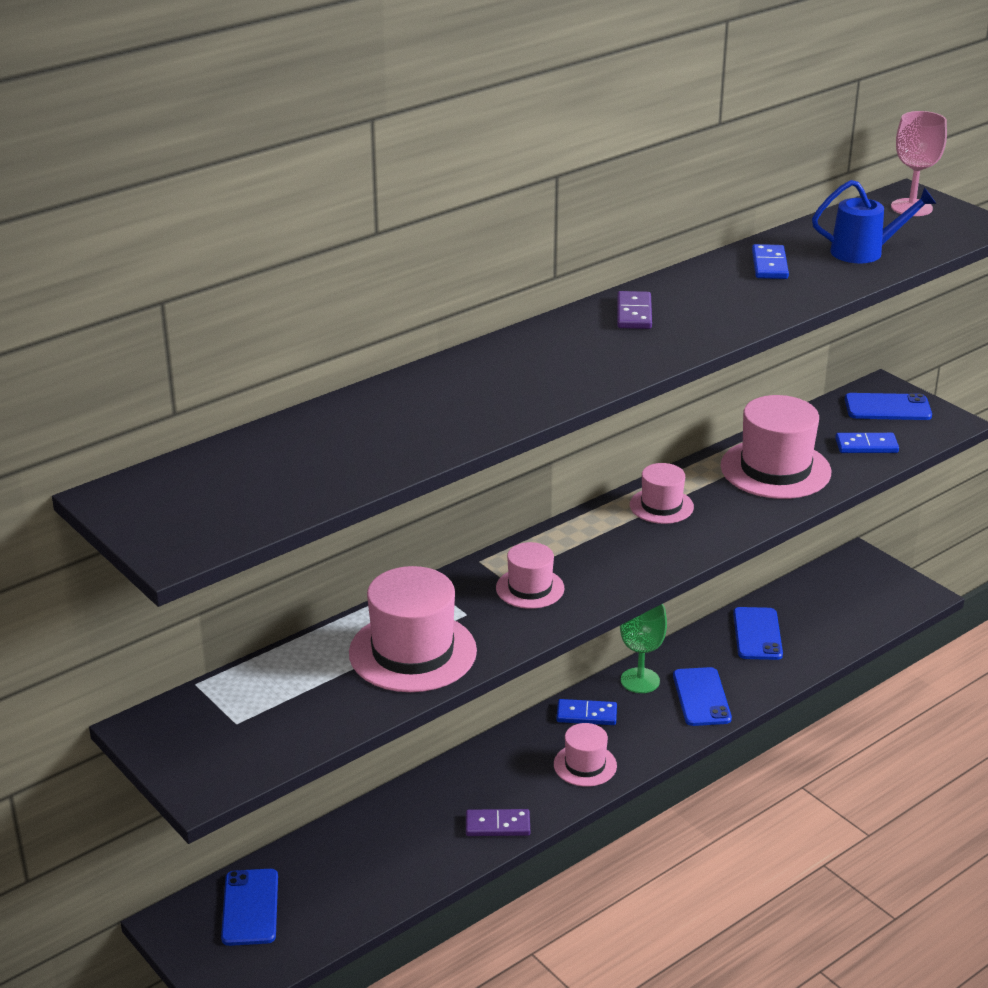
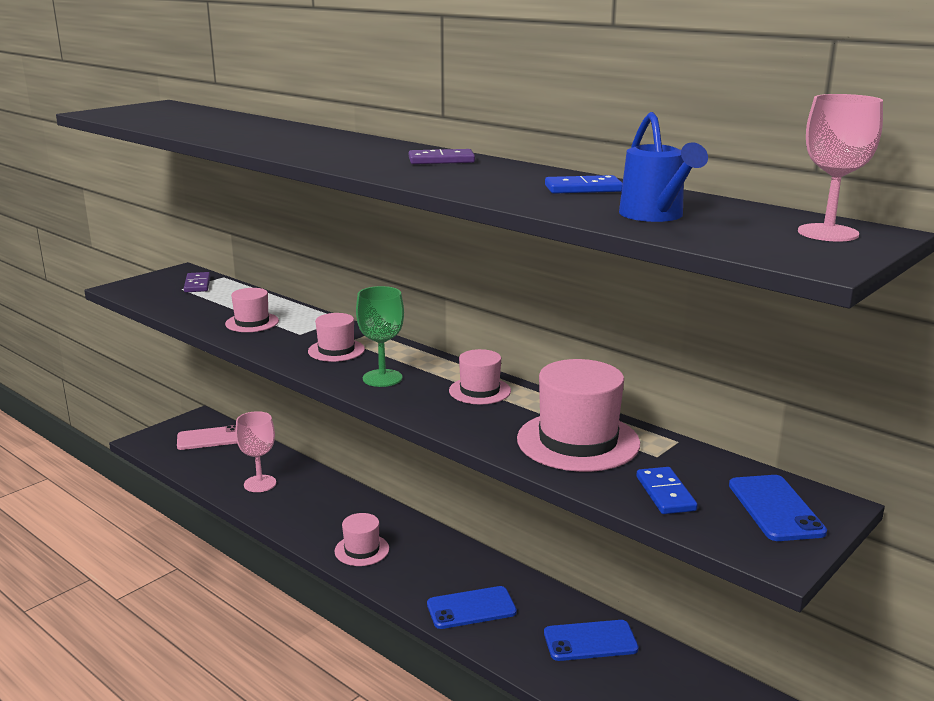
camera: 80 degrees right, 10 degrees down
(250, 907) = (209, 438): blue phone -> pink phone
(407, 850) = (260, 484): none -> pink goblet
(412, 652) = (252, 322): pink hat -> pink hat, size x0.56
(497, 825) = (286, 516): purple domino -> purple domino (197, 284)
(586, 715) = (428, 546): blue domino -> none
(640, 680) = (485, 571): green goblet -> green goblet (382, 378)

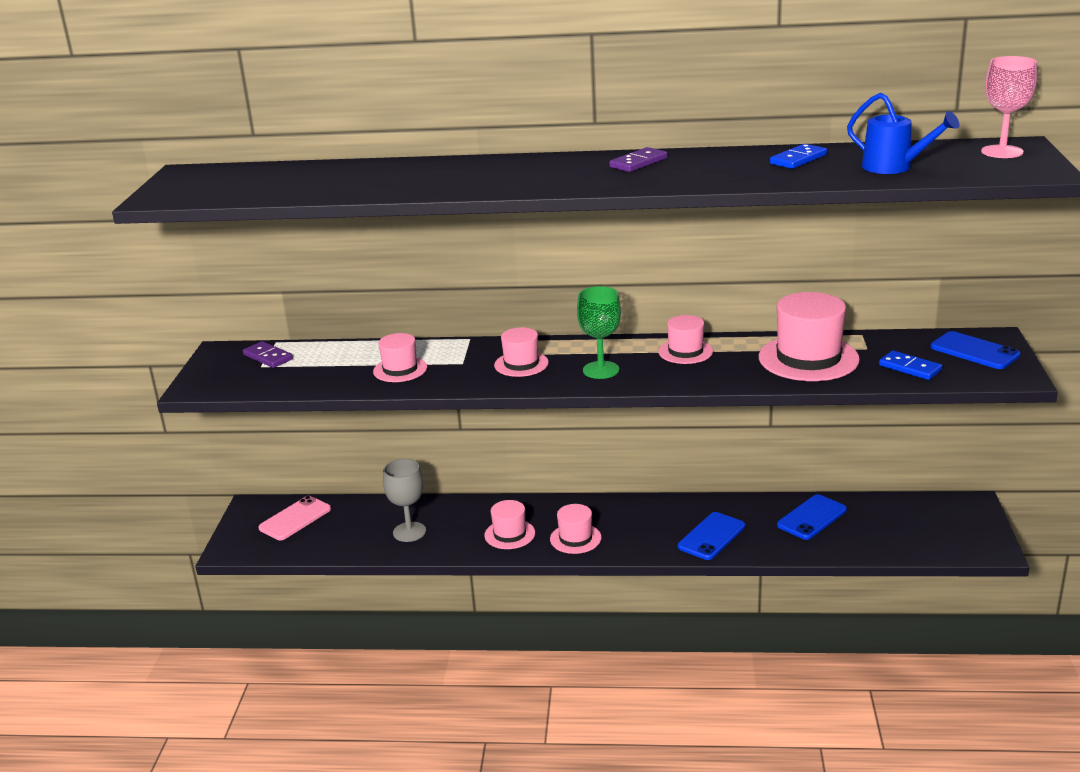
camera: 35 degrees left, 5 degrees up
(260, 484) = (409, 532): pink goblet -> grey goblet
(321, 521) = (509, 534): none -> pink hat

